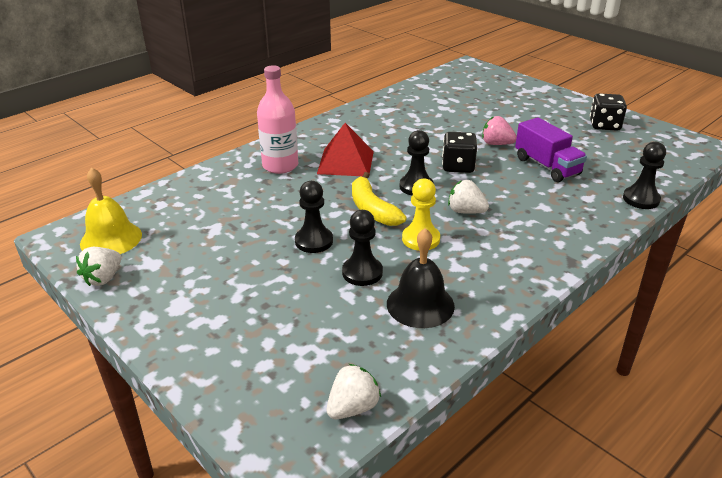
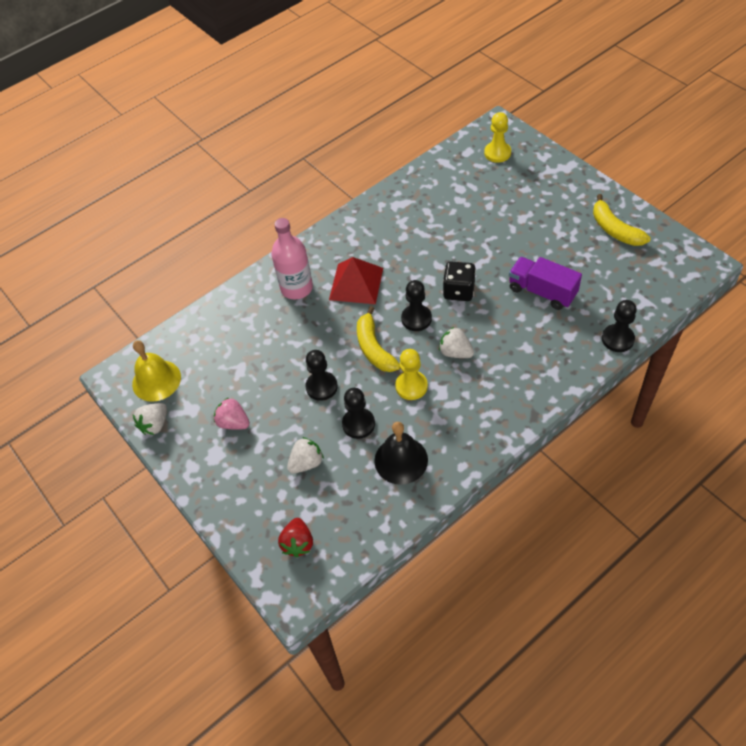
camera: 10 degrees right, 20 degrees up
(292, 395) = (298, 543): none -> red strawberry
(353, 407) = (340, 556): white strawberry -> white strawberry (306, 463)
(473, 80) = (497, 153): none -> yellow pawn
(496, 144) = (501, 258): pink strawberry -> pink strawberry (233, 422)
(547, 166) = (542, 292): purple truck -> purple truck turned 150 degrees clockwise
(604, 125) = (614, 229): black dice -> yellow banana

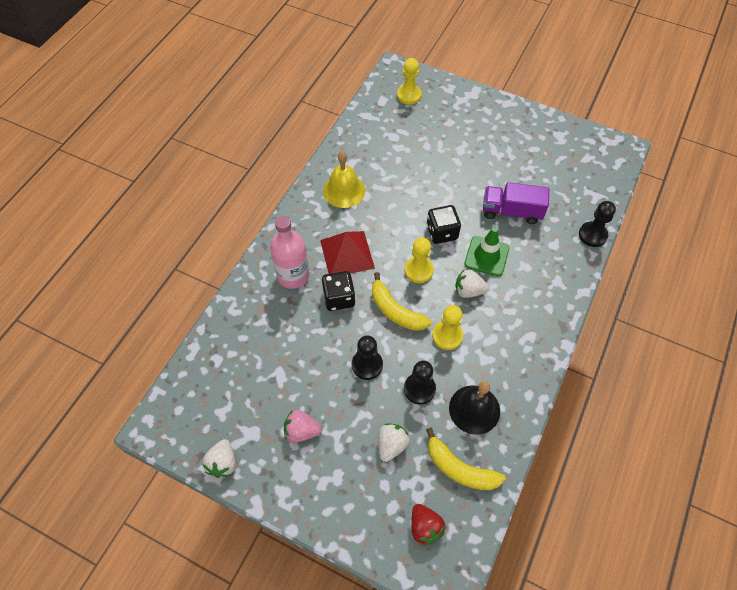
camera: 30 degrees left, 5 degrees up
(156, 380) = (200, 416): yellow bell -> yellow bell (344, 190)
(327, 320) = (339, 298): none -> black dice
(416, 319) = (418, 270): black pawn -> yellow pawn
(492, 326) = (486, 256): none -> green traffic cone
(614, 229) = (540, 139): yellow banana -> yellow banana (459, 468)

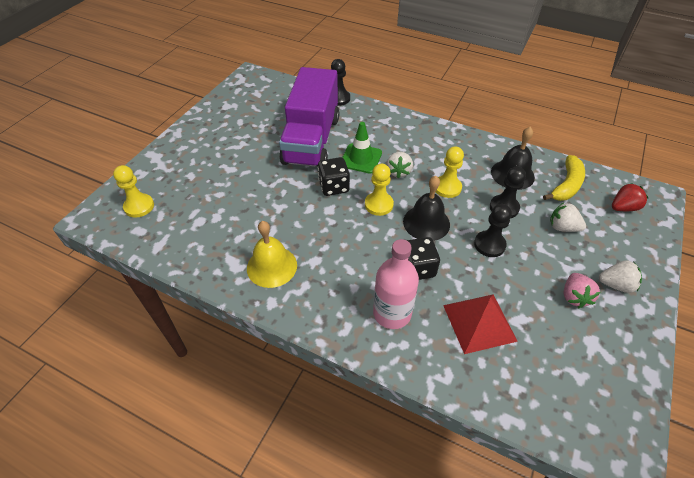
camera: 90 degrees left, 10 degrees down
(223, 463) = (635, 369): white strawberry -> white strawberry (615, 285)
(347, 254) = (360, 262): red pyramid -> red pyramid (479, 322)
(395, 311) = (426, 222): yellow banana -> black bell
(511, 211) = (311, 140): purple truck -> purple truck, size x1.77

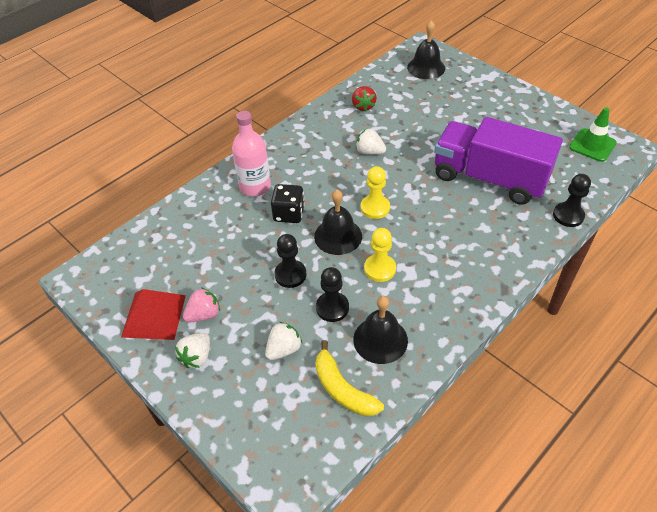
camera: 110 degrees right, 0 degrees up
(139, 206) = (426, 67): yellow pawn -> black bell
(272, 266) = (332, 130): yellow bell -> none
(334, 186) = (411, 181): black dice -> none
(361, 158) = (448, 210): green traffic cone -> green traffic cone (592, 145)
(398, 172) = (417, 235): white strawberry -> white strawberry (369, 152)
(479, 322) = (218, 236): red pyramid -> red pyramid (154, 315)
(574, 297) = (204, 314): pink strawberry -> pink strawberry turned 120 degrees clockwise
(623, 207) = (284, 432): red strawberry -> red strawberry (363, 106)

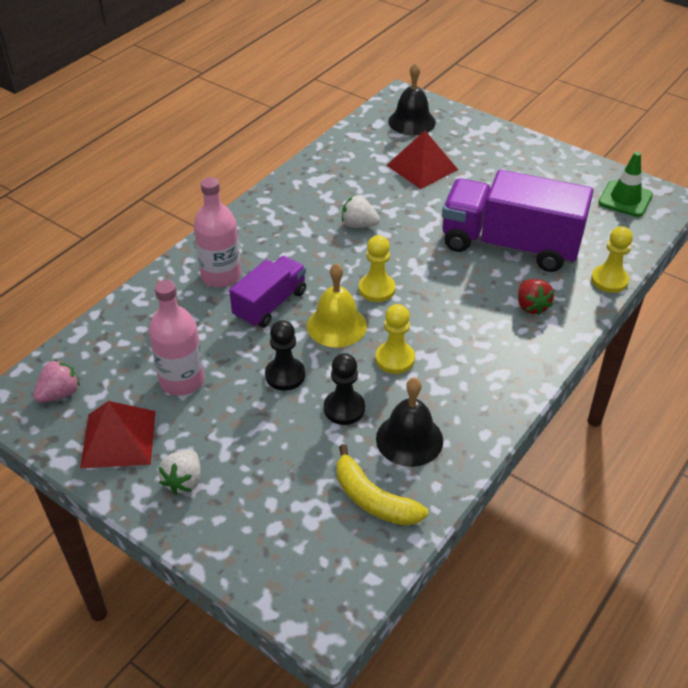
camera: 10 degrees left, 5 degrees down
(204, 314) = (183, 431): pink strawberry -> pink strawberry (59, 394)
(210, 271) = (182, 380): none -> pink bottle
(284, 349) = (292, 461): white strawberry -> none
(289, 214) = (270, 304): black dice -> purple truck
(338, 236) = (336, 325): black bell -> yellow bell
(363, 106) = (341, 171): red strawberry -> red strawberry (531, 306)
(428, 106) = (422, 167): none -> red pyramid
(568, 215) = (609, 280): black pawn -> yellow pawn

